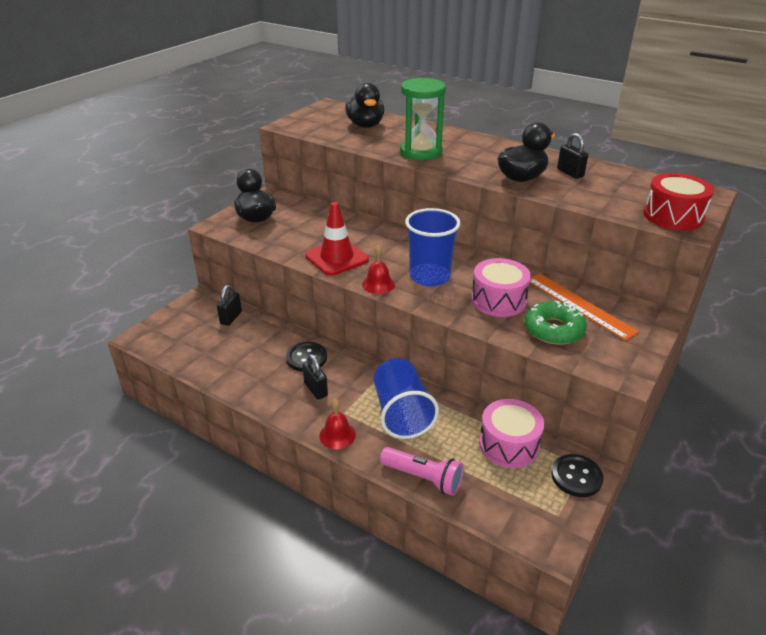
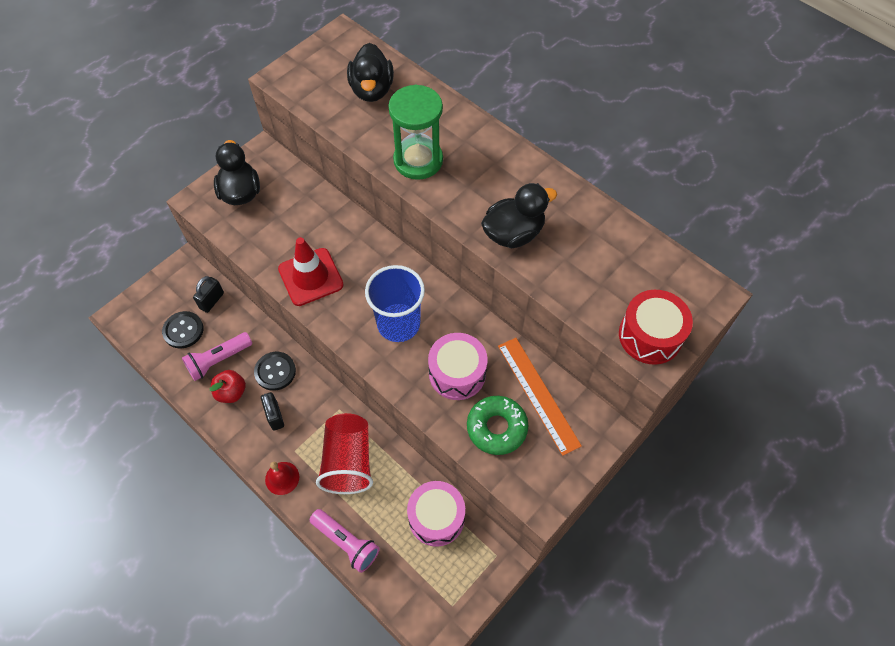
camera: 10 degrees right, 25 degrees up
(247, 357) = (218, 360): none -> pink flashlight
(266, 377) = (231, 392): none -> red apple
(378, 284) = (342, 328): red bell -> none
(401, 413) = (348, 461): blue cup -> red cup
(570, 173) = (573, 231): black padlock -> none
(576, 477) = (485, 566): black button -> black button (183, 330)

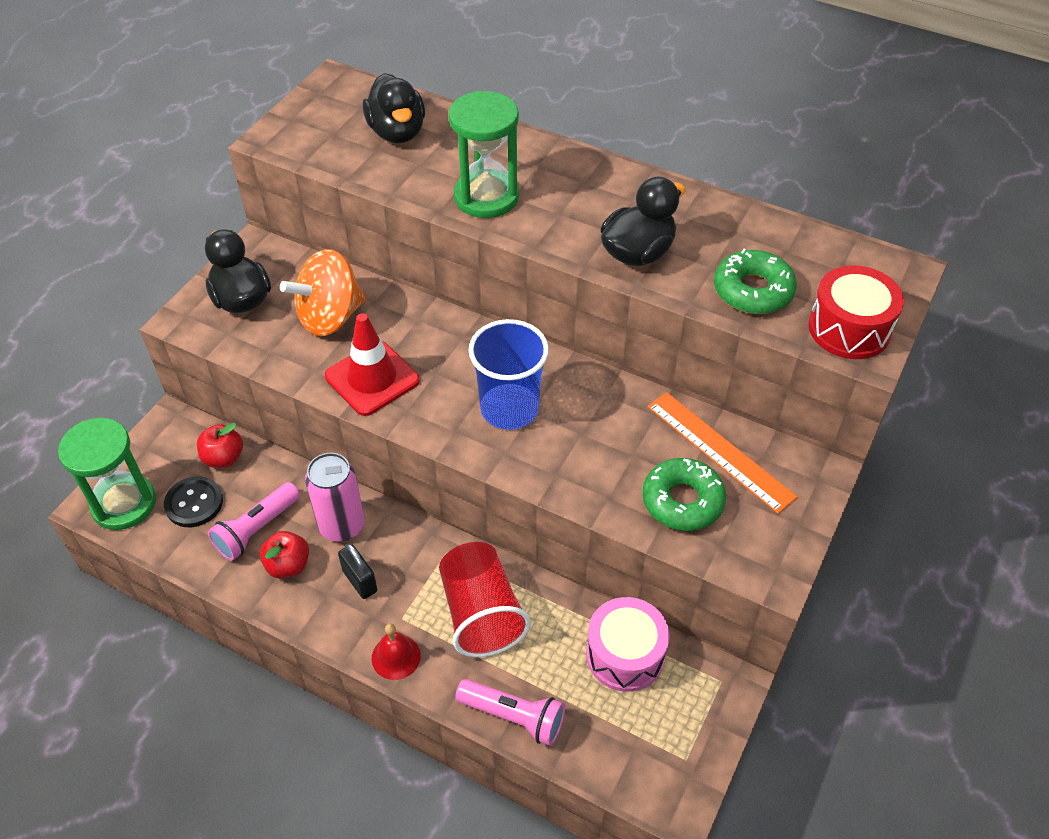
camera: 15 degrees left, 10 degrees down
(138, 320) = (124, 504): none -> green hourglass
(212, 301) = (223, 458): black padlock -> red apple
(275, 371) = (342, 526): black button -> pink can
(297, 220) = (330, 317): none -> orange spinning top
(457, 373) = (607, 449): pink drum -> none
(588, 285) = (753, 290): none -> green donut

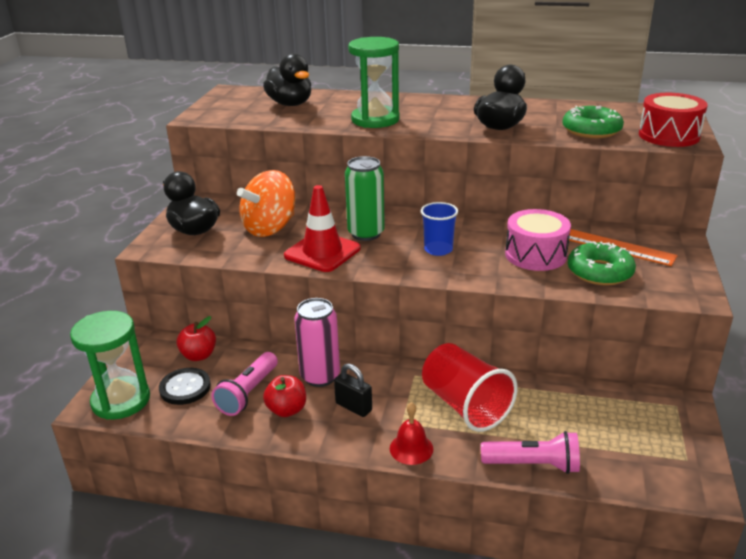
camera: 15 degrees left, 20 degrees down
(437, 356) = (366, 233): none -> green can
(509, 409) = (438, 249): blue cup -> blue cup, size x0.61
(625, 654) = (594, 406): pink drum -> pink drum (535, 255)

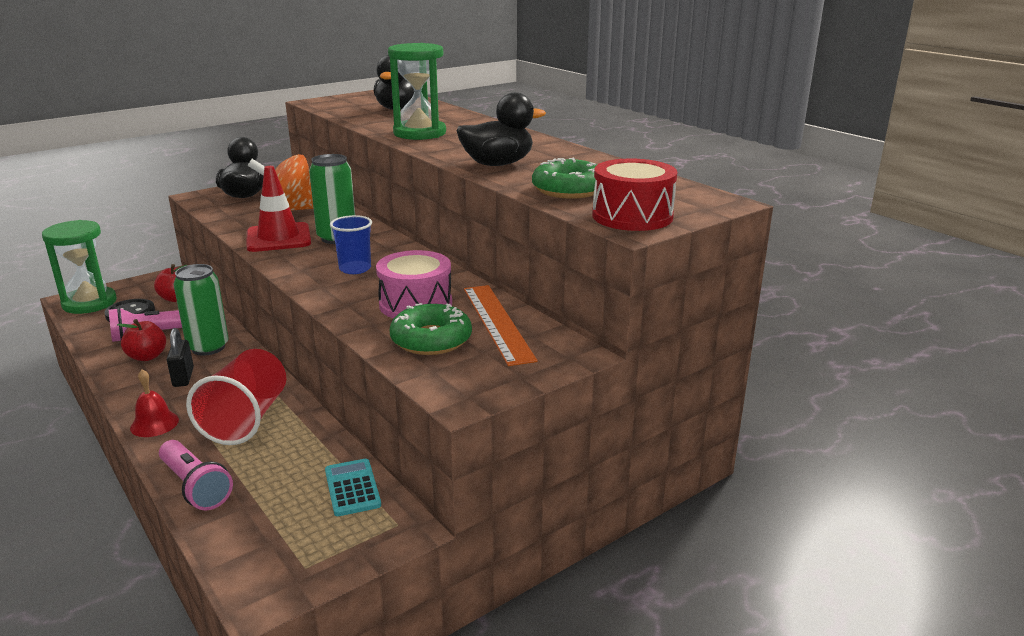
camera: 40 degrees right, 5 degrees down
(320, 376) = (208, 347): pink can -> green can
(615, 403) = (352, 488): none -> turquoise calculator

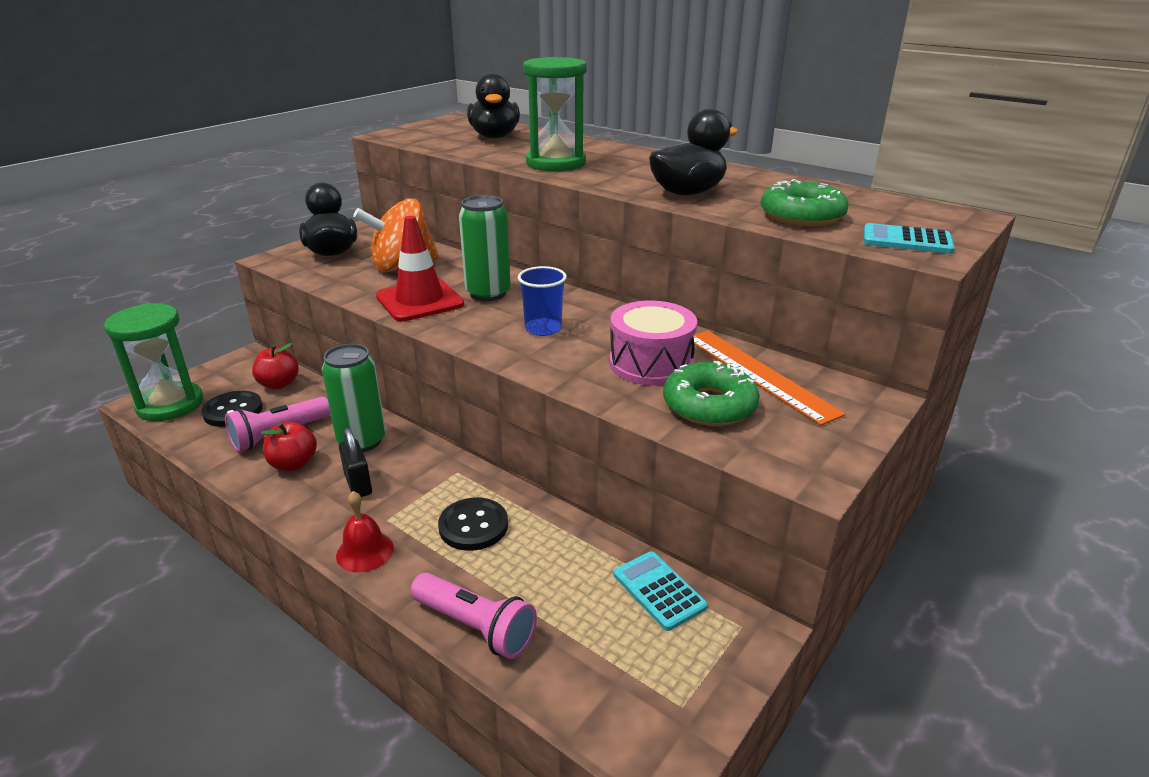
camera: 15 degrees left, 5 degrees up
(246, 419) = (473, 526): red cup -> black button
(632, 216) = (906, 240): red drum -> turquoise calculator

